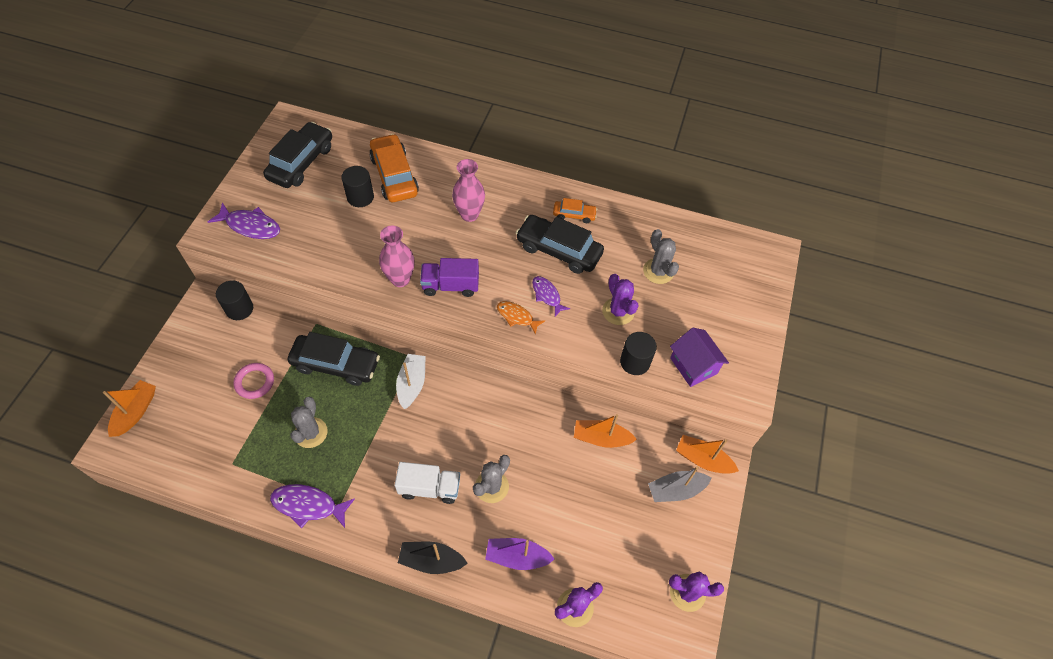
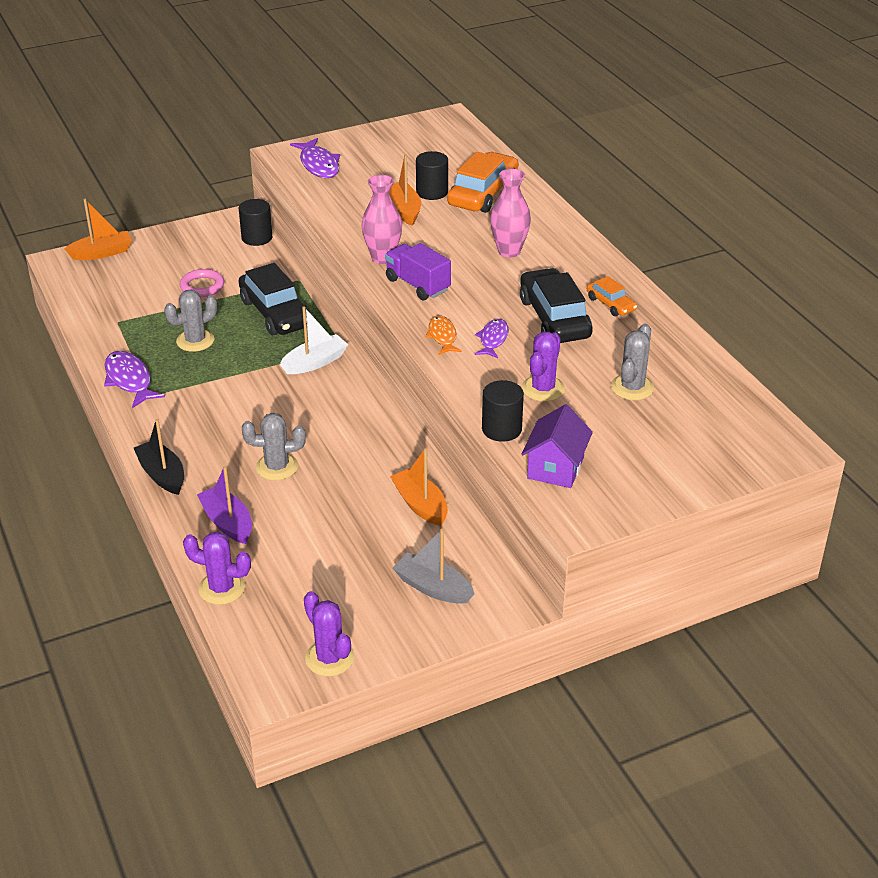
camera: 50 degrees right, 20 degrees down
(301, 162) = (418, 148): black car -> none
(429, 488) = (229, 433): white truck -> none
(703, 459) = (494, 588): orange boat -> orange boat (404, 210)

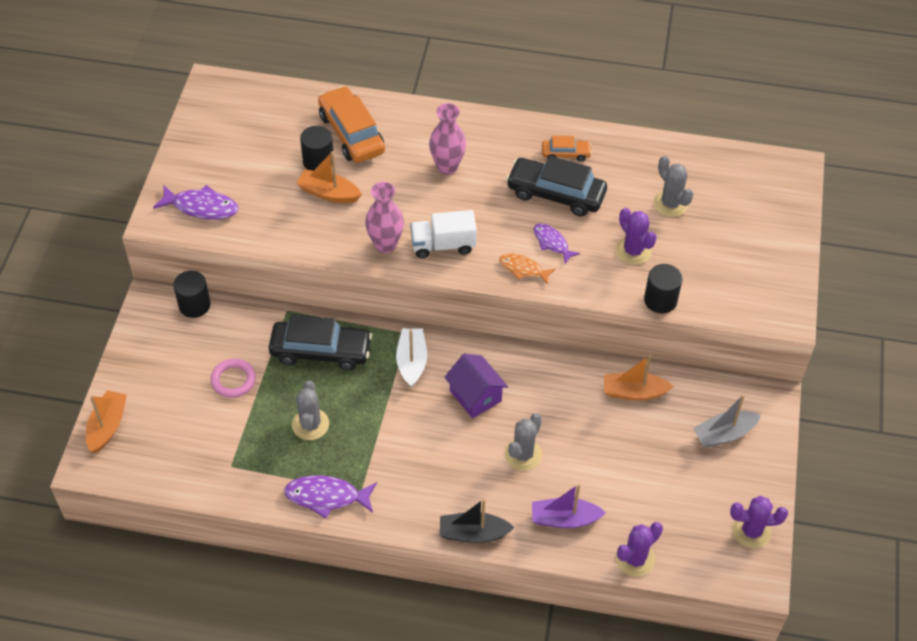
camera: 55 degrees left, 15 degrees up
(417, 285) = (443, 245): purple truck -> white truck
(555, 468) = (724, 297): purple house -> purple house (475, 396)

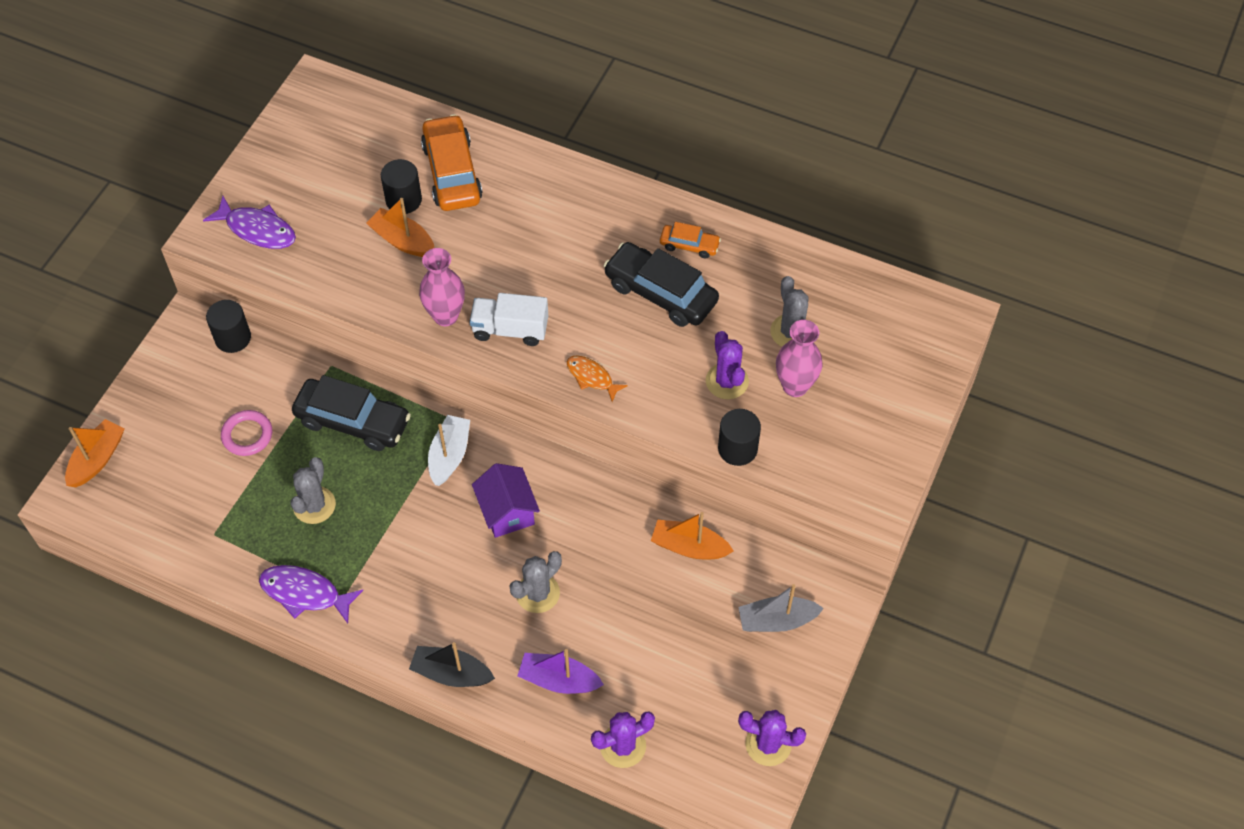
camera: 15 degrees right, 5 degrees up
(447, 167) = (547, 235): pink vase -> pink vase (795, 386)
(552, 243) = (635, 352): purple fish -> none

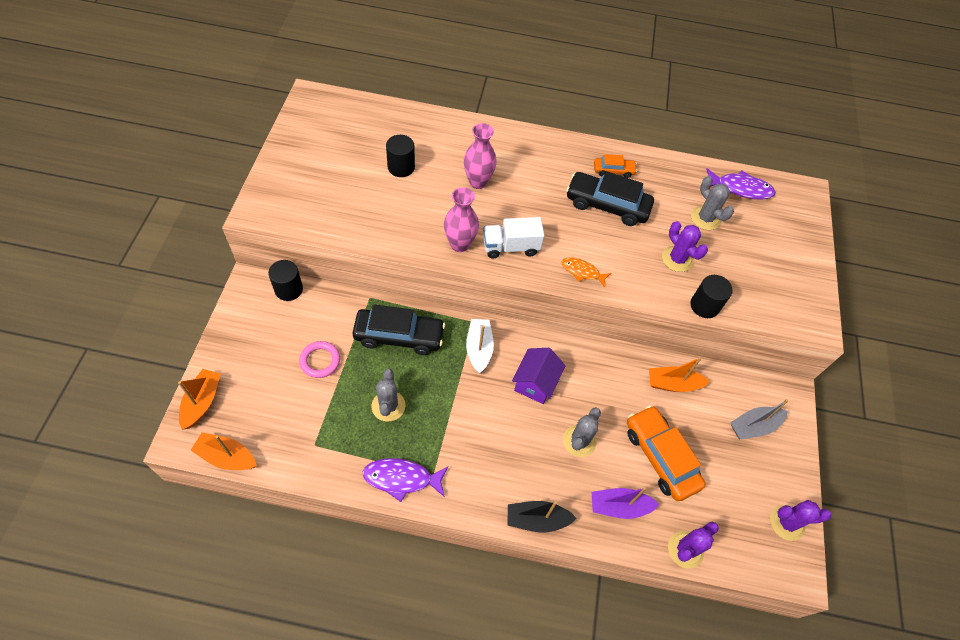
camera: 20 degrees left, 0 degrees up
(257, 229) = (296, 203): purple fish -> purple fish (740, 188)
(402, 241) = (409, 195): orange boat -> orange boat (226, 457)
(452, 172) = (430, 144): orange car -> orange car (660, 457)
(507, 512) = (535, 383): purple house -> purple house turned 60 degrees clockwise
(795, 386) = (724, 255): pink vase -> pink vase (478, 182)

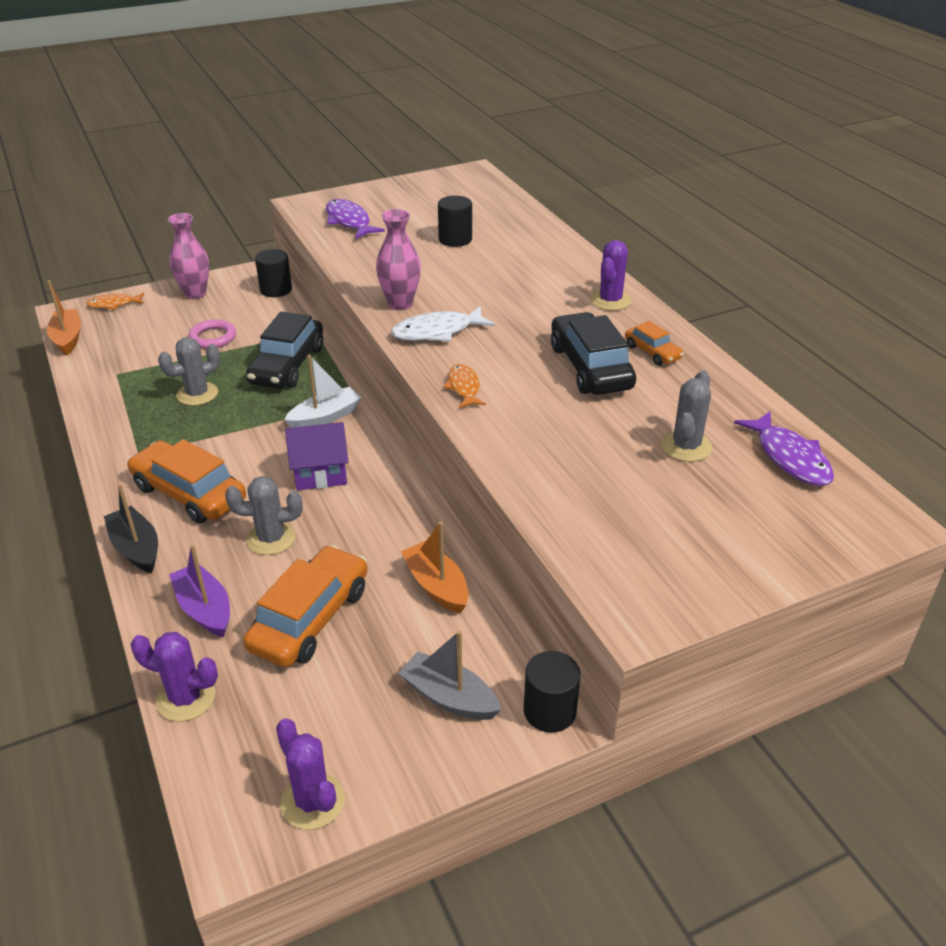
camera: 60 degrees right, 20 degrees down
(202, 402) = (114, 304): orange boat -> orange fish
(399, 336) = (287, 365): black car -> black car turned 45 degrees clockwise
(402, 478) = (118, 437): purple fish -> purple fish (349, 221)
(478, 182) = (499, 282): pink vase -> pink vase (195, 294)
(501, 464) = (189, 493): none -> orange car
(511, 247) = (437, 332): white truck -> white fish
(677, 259) = (581, 448): purple cactus -> purple cactus (610, 300)
(704, 306) = (533, 497): black cylinder -> black cylinder (549, 711)

